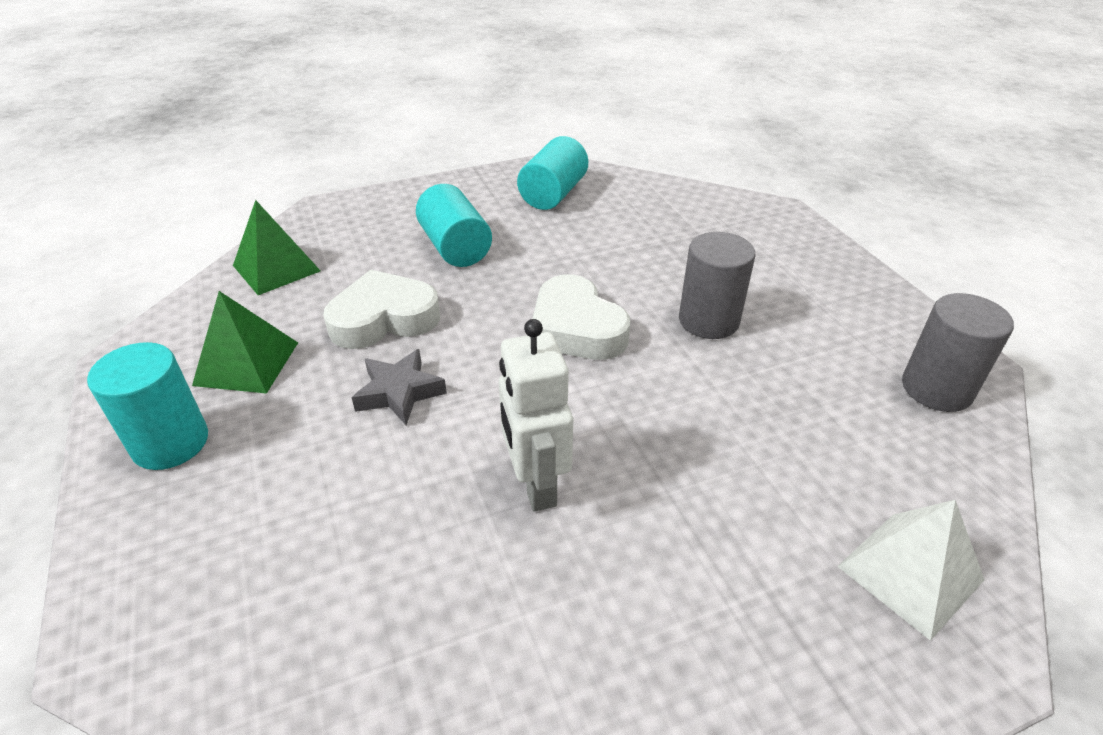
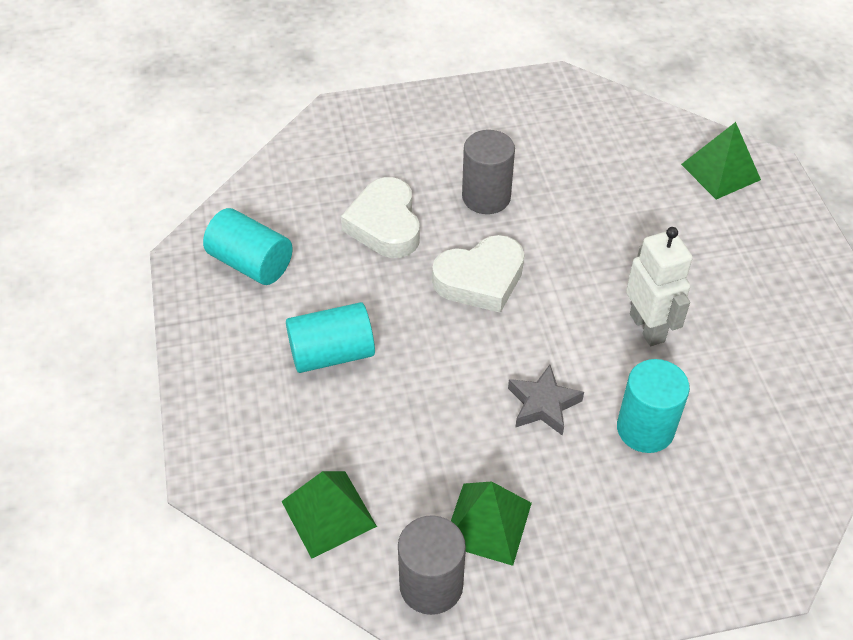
camera: 80 degrees left, 10 degrees up
(170, 443) = (585, 569): turquoise cylinder -> turquoise cylinder (645, 429)
(384, 319) = (440, 415): white heart -> white heart (385, 225)
(535, 485) = (647, 327): white robot -> white robot turned 105 degrees counterclockwise
(910, 573) = (720, 172): white pyramid -> green pyramid
(936, 389) = (579, 106): grey cylinder -> grey cylinder (431, 585)

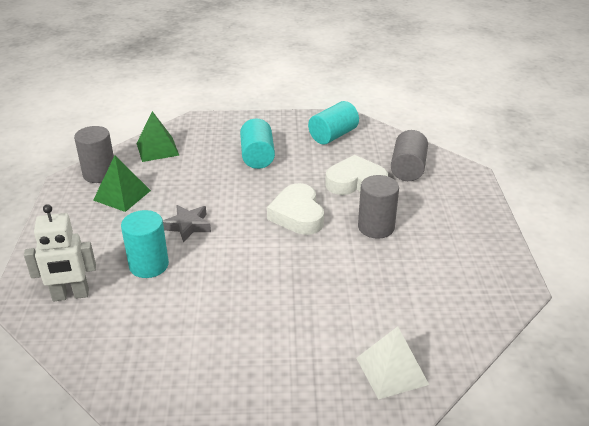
camera: 100 degrees right, 15 degrees down
(338, 172) = (408, 169): none -> grey cylinder
(647, 327) = (230, 284): white robot -> white robot (70, 295)
(720, 172) = (391, 371): green pyramid -> white pyramid

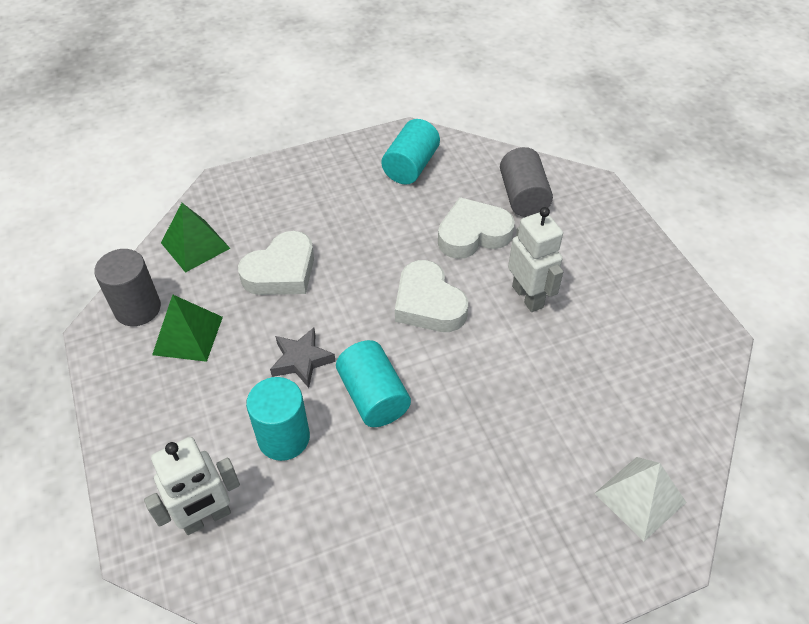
camera: 20 degrees left, 15 degrees up
(205, 175) = (281, 271): none -> white heart
(257, 156) = (333, 224): turquoise cylinder -> turquoise cylinder (373, 396)
(376, 227) = (528, 296): grey cylinder -> white robot

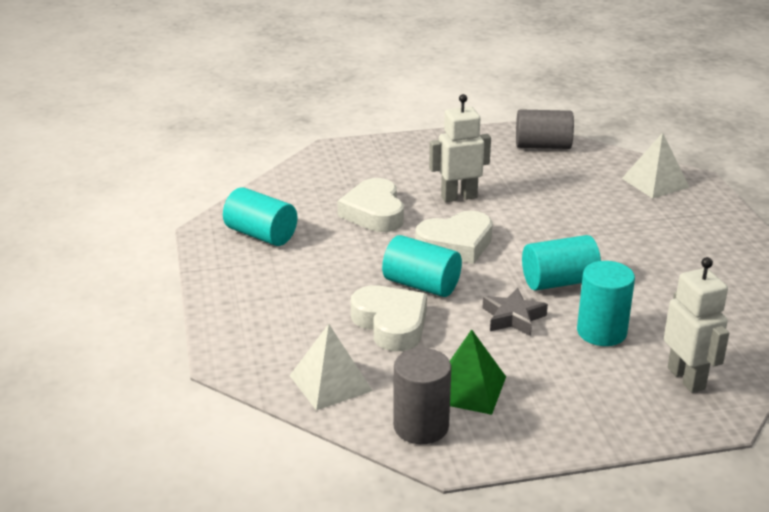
camera: 80 degrees left, 20 degrees down
(195, 245) = (330, 383): green pyramid -> white pyramid
(348, 285) = (421, 285): none -> turquoise cylinder
(523, 197) = (333, 183): grey cylinder -> grey cylinder (543, 146)

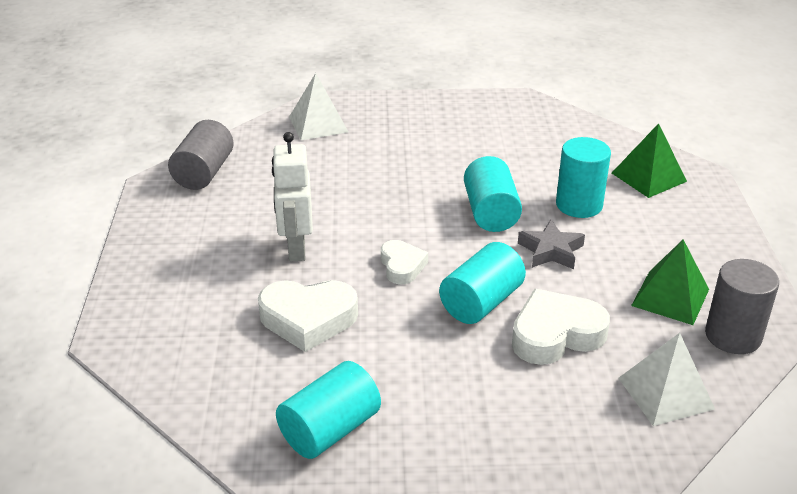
camera: 80 degrees left, 5 degrees up
(456, 244) = (402, 266): white heart -> white heart, size x0.60
(686, 378) = (648, 177): white robot -> green pyramid

